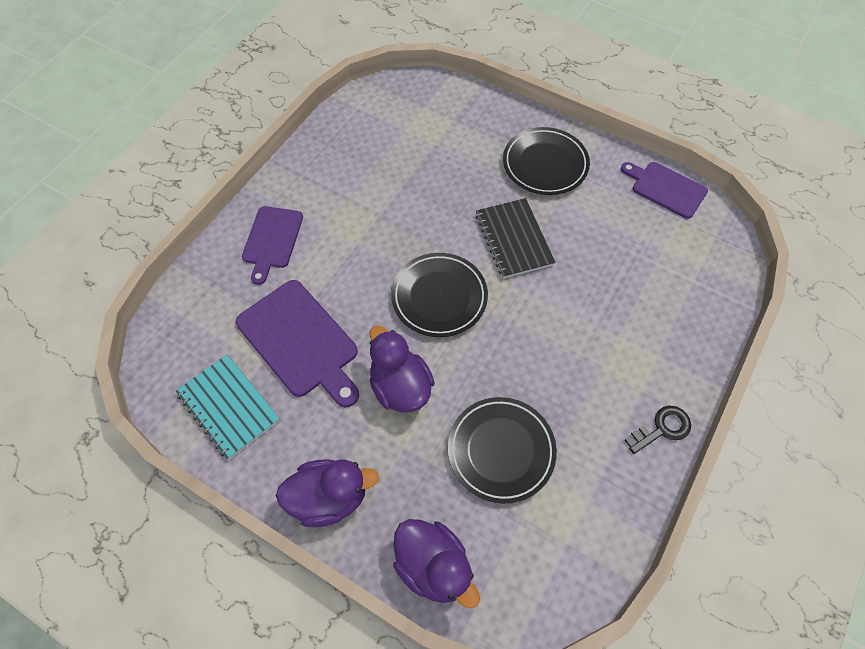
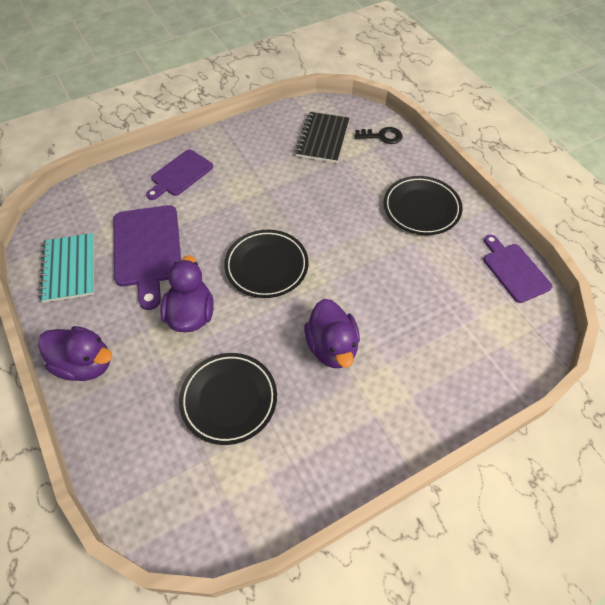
camera: 30 degrees right, 5 degrees down
(433, 566) = (117, 454): purple duck -> purple duck (332, 347)
(514, 239) = (355, 251): black notebook -> black notebook (323, 139)
(662, 428) = (371, 455): black key -> black key (382, 136)

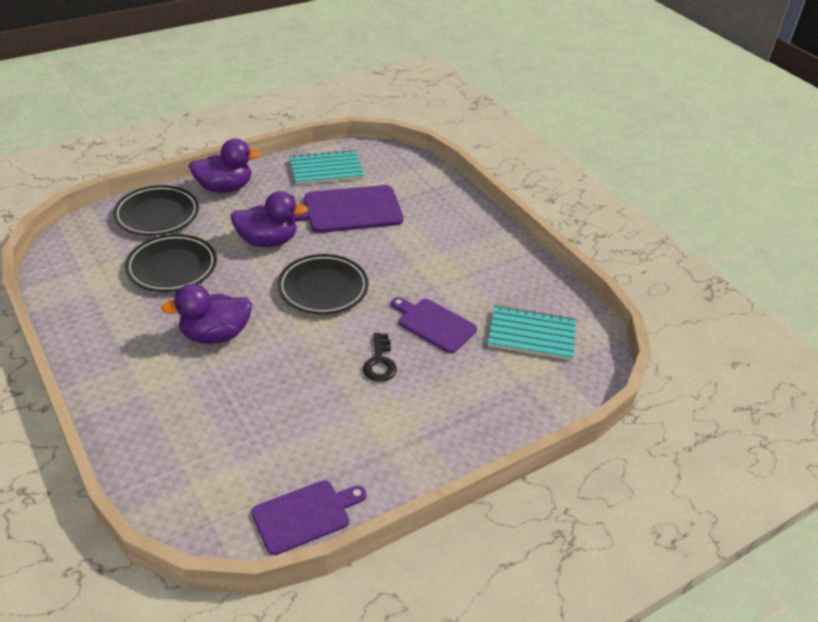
camera: 85 degrees right, 15 degrees down
(85, 364) = (225, 188): purple duck -> purple duck turned 120 degrees counterclockwise
(180, 174) = (452, 224): purple cutting board -> purple cutting board (434, 324)
(323, 139) = (531, 335): black notebook -> turquoise notebook
(382, 136) = (548, 394): black key -> black key (380, 362)
(421, 208) = (414, 425): black plate -> black plate (157, 215)

